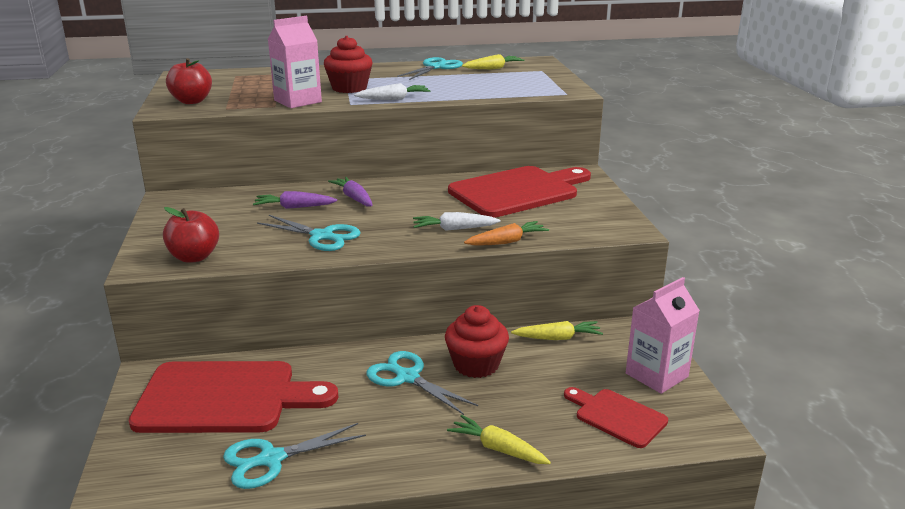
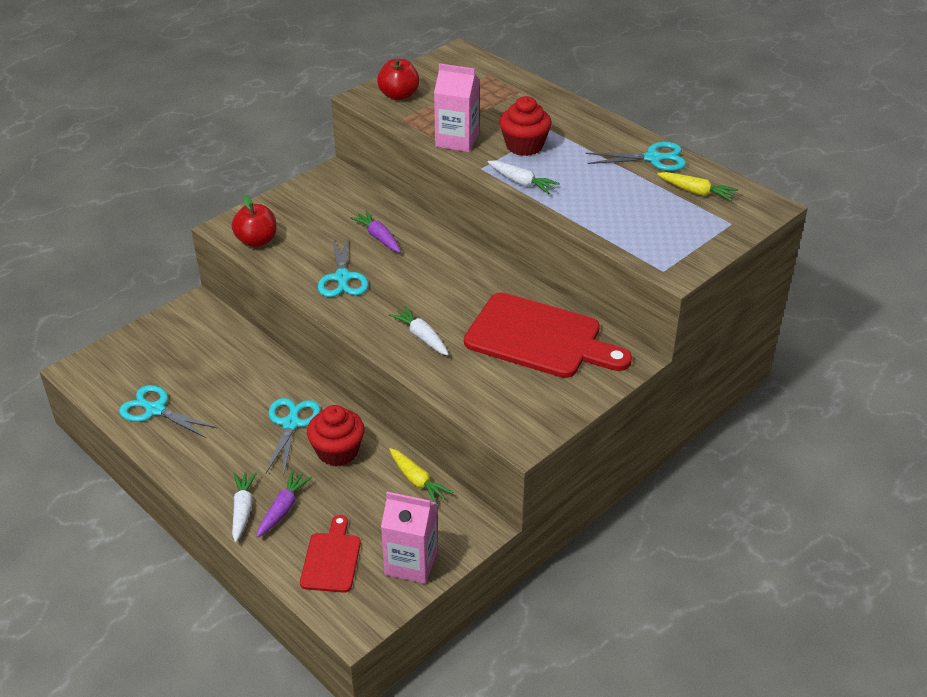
camera: 55 degrees right, 15 degrees up
(224, 398) = (199, 352): red cutting board -> none
(354, 198) = (426, 256): purple carrot -> purple carrot (283, 509)
(498, 449) = (243, 510): yellow carrot -> white carrot
(507, 242) = (425, 376): orange carrot -> none

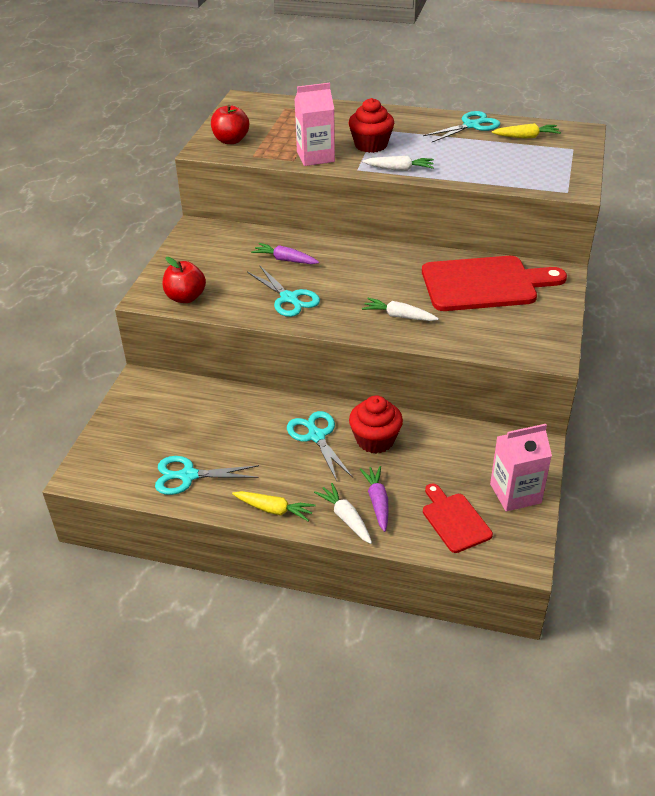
camera: 30 degrees left, 0 degrees up
(417, 481) = (457, 434): yellow carrot -> yellow carrot (274, 510)

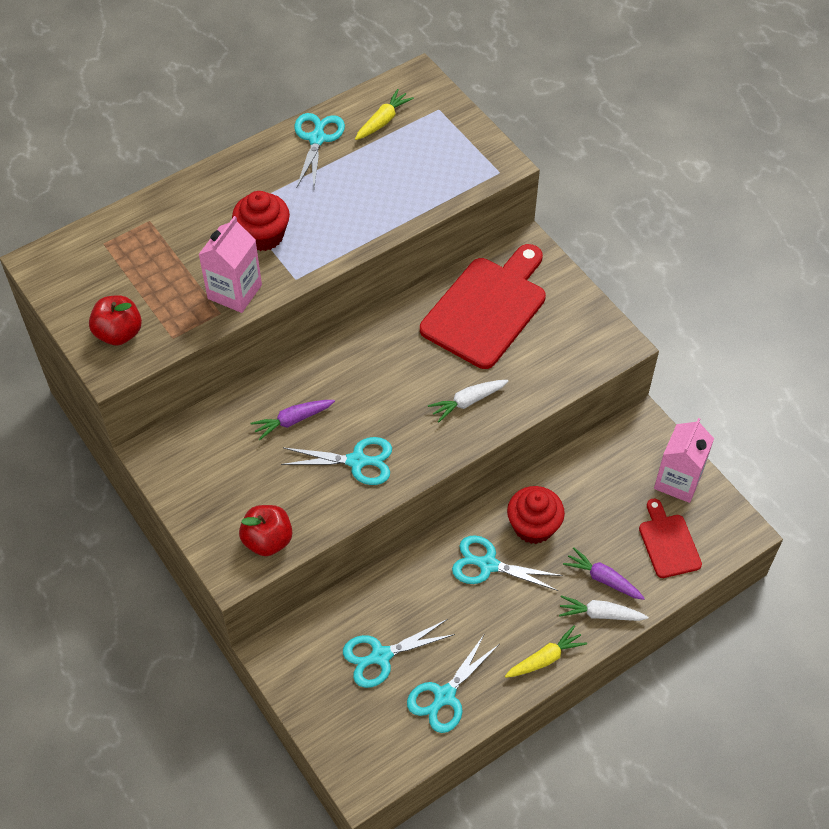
camera: 50 degrees left, 15 degrees up
(187, 428) = (380, 656): none -> turquoise scissors
(399, 169) = (332, 249): white carrot -> none
(454, 520) = (668, 543): red cutting board -> red cutting board turned 60 degrees clockwise

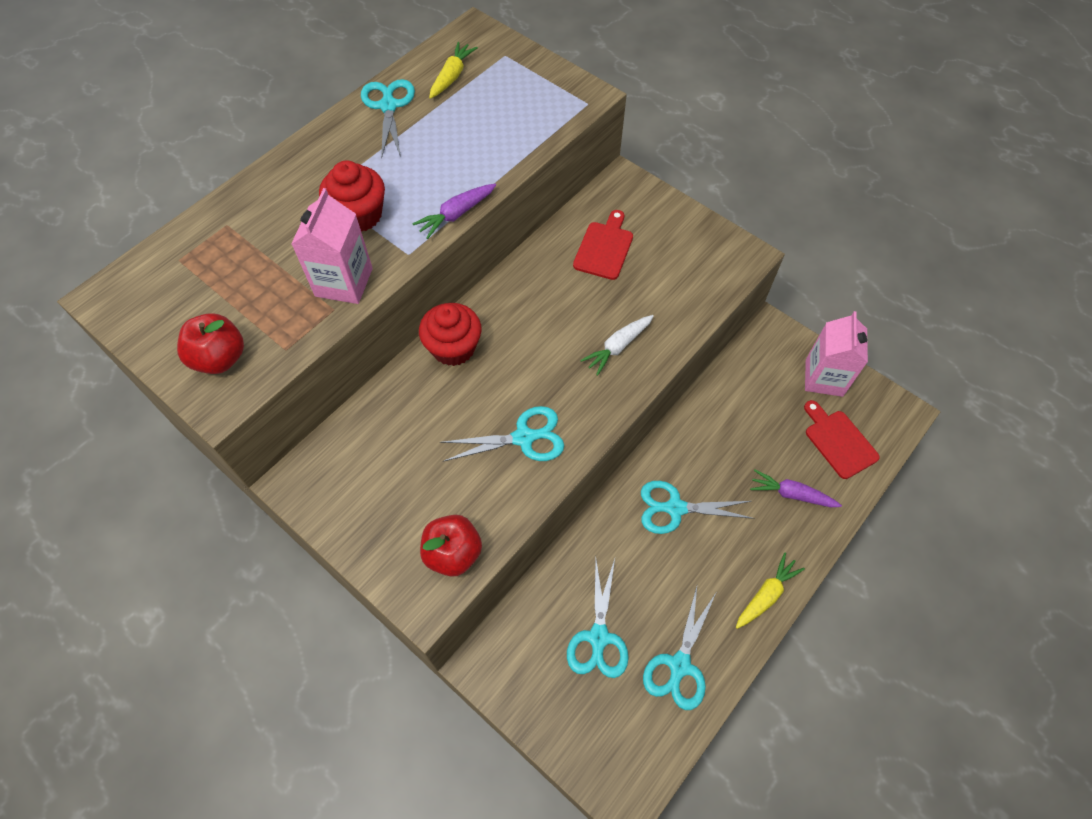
camera: 15 degrees left, 5 degrees up
(292, 420) = (441, 409): purple carrot -> purple carrot (456, 214)
(380, 656) = (598, 638): turquoise scissors -> turquoise scissors turned 45 degrees counterclockwise
(487, 308) = (604, 248): red cutting board -> red cutting board, size x0.53
(533, 526) = (705, 456): red cupcake -> red cupcake (453, 347)
(600, 614) = (802, 532): white carrot -> none

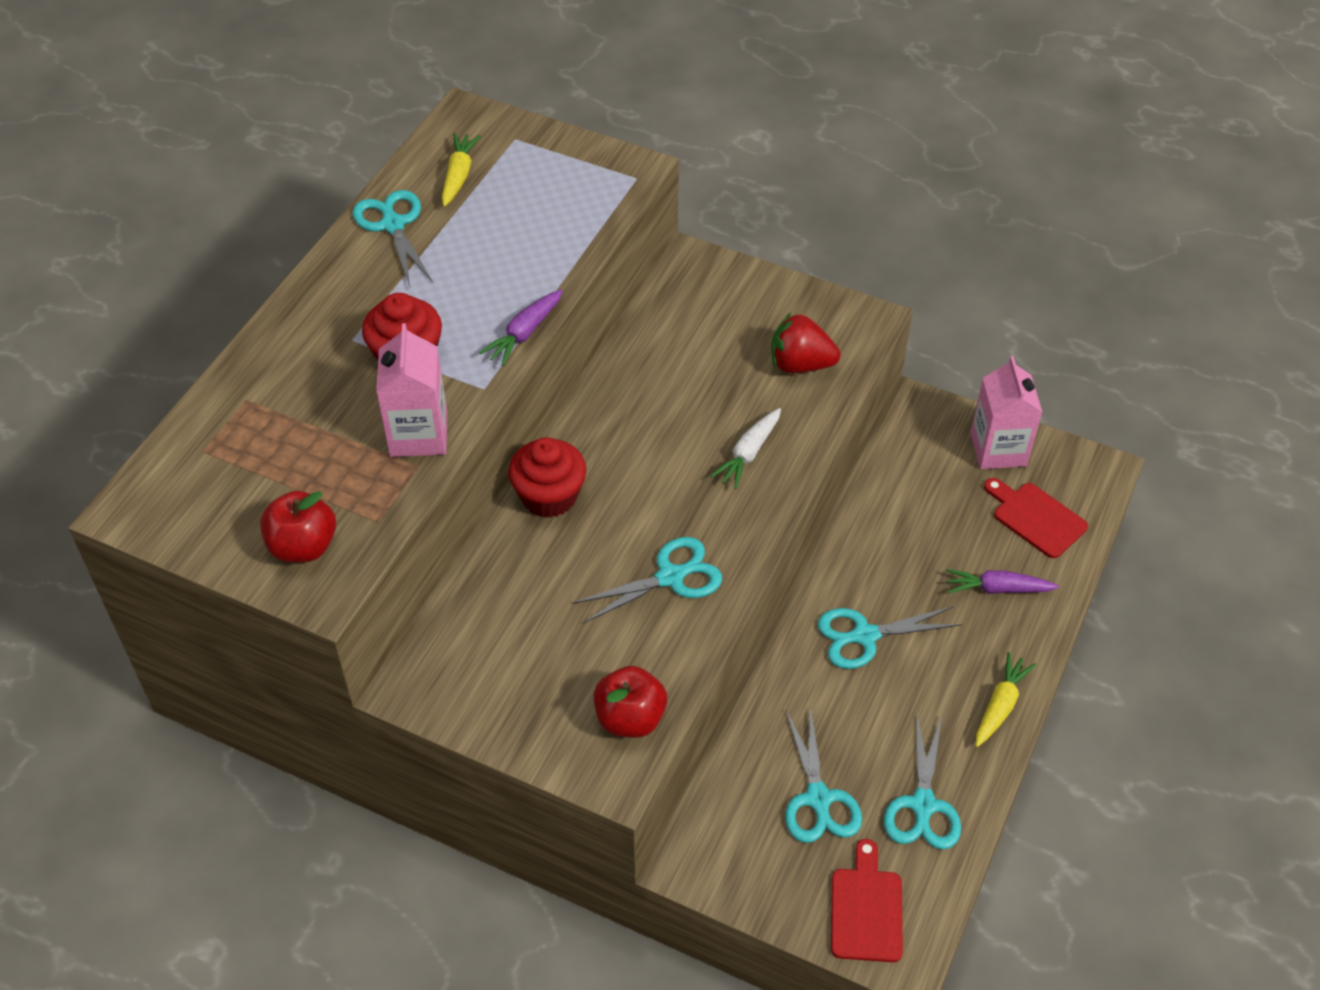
camera: 15 degrees left, 10 degrees down
(604, 248) = (695, 345): red cutting board -> red cutting board (866, 909)
(681, 281) = (800, 364): none -> red strawberry

